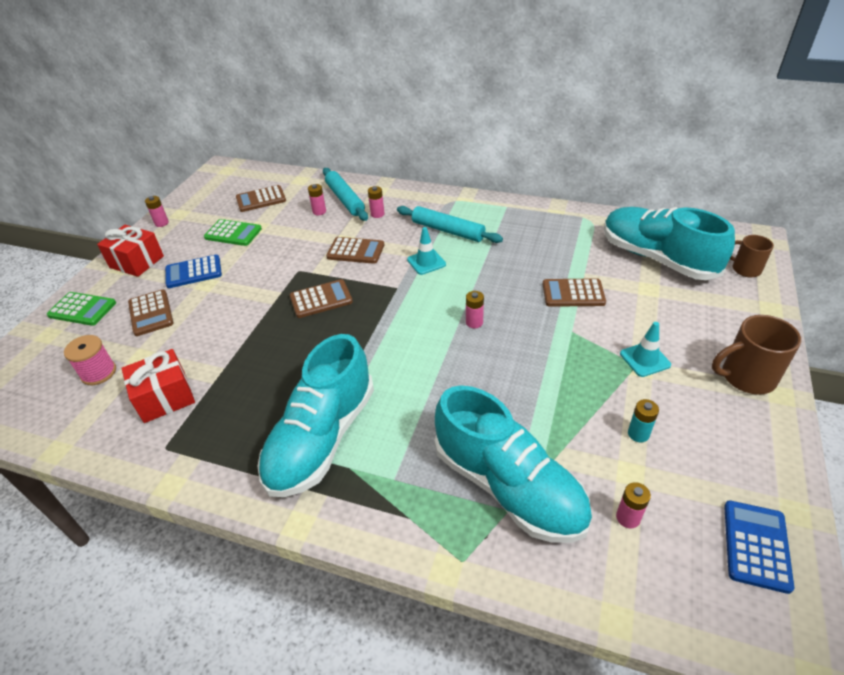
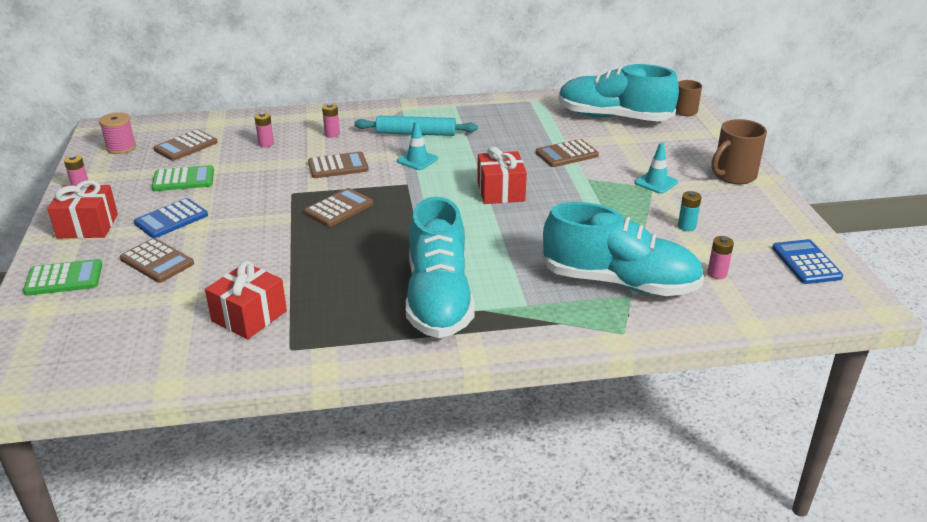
camera: 30 degrees left, 10 degrees down
(98, 373) = (149, 320): pink spool -> pink spool (121, 147)
(345, 199) = (285, 129): turquoise rolling pin -> none
(474, 322) = (501, 191): pink battery -> red gift

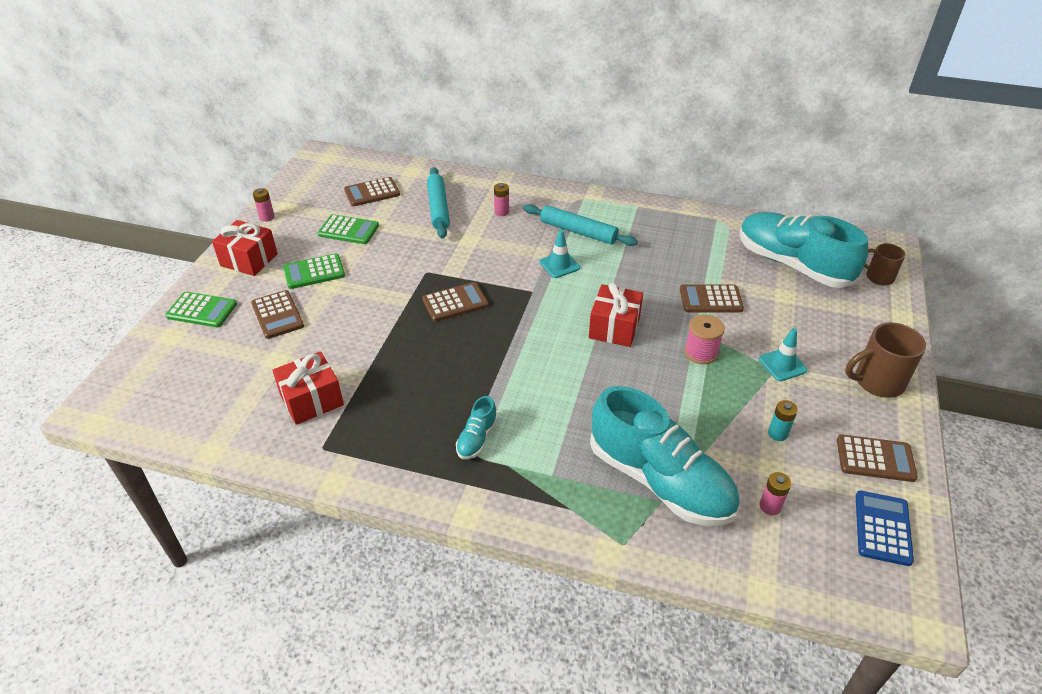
camera: 25 degrees right, 10 degrees up
(121, 147) = (321, 180): pink spool -> pink spool (701, 352)
(171, 219) = (314, 272): blue calculator -> green calculator
(266, 144) = (438, 208): pink battery -> turquoise rolling pin
(338, 166) = (484, 252): brown calculator -> brown calculator (875, 459)
(438, 299) = (477, 438): turquoise shoe -> turquoise shoe, size x0.42

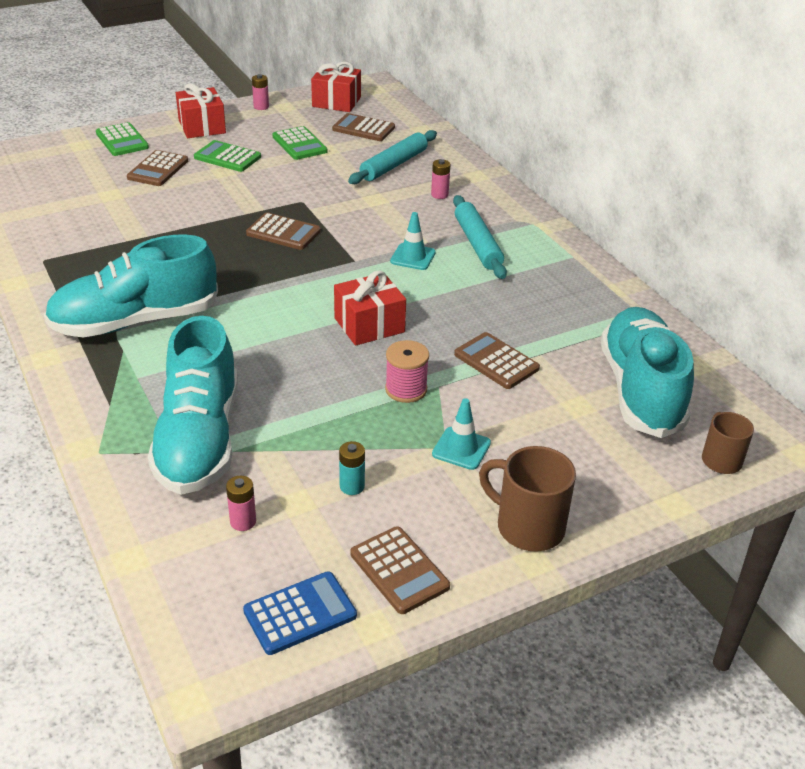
camera: 45 degrees right, 5 degrees down
(312, 400) = (86, 230): red gift -> red gift (336, 102)
(477, 438) = (135, 321): turquoise shoe -> turquoise shoe, size x2.36

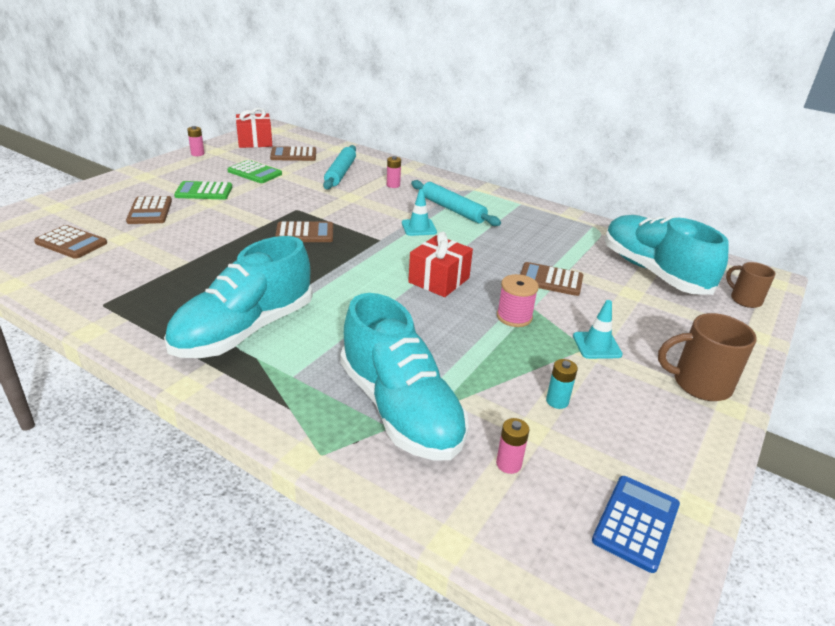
camera: 30 degrees left, 5 degrees down
(122, 140) = (94, 196): green calculator -> none
(202, 127) = (160, 175): red gift -> none
(399, 570) = (661, 452): brown calculator -> brown calculator (71, 243)

